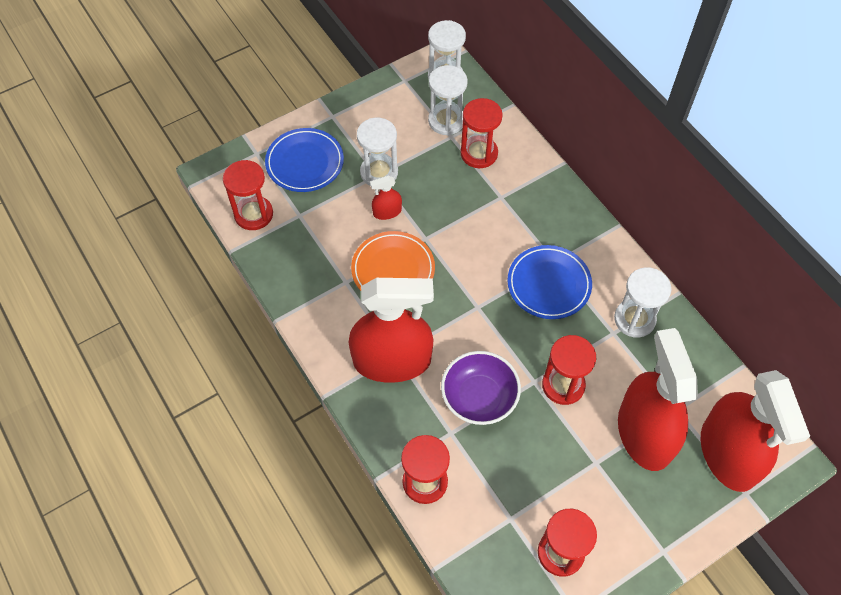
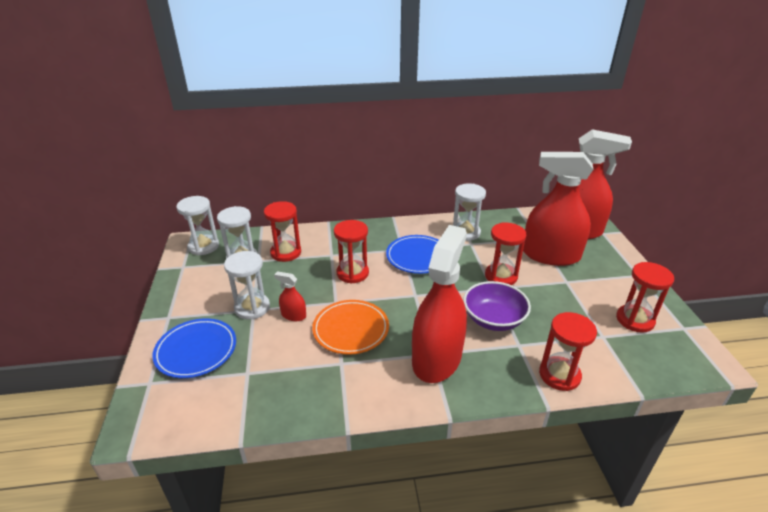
camera: 65 degrees left, 25 degrees down
(253, 214) = (215, 408): red hourglass -> red hourglass (352, 273)
(387, 212) = (293, 315): red spray bottle -> red spray bottle turned 105 degrees clockwise

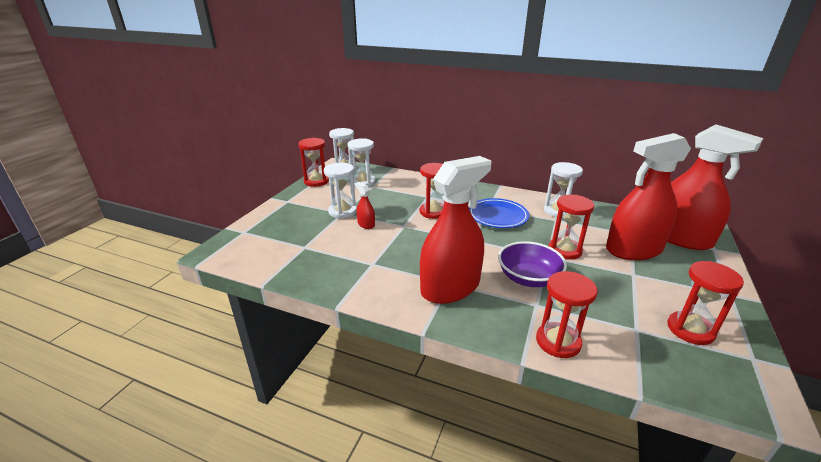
camera: 30 degrees right, 5 degrees down
(196, 350) = (286, 224): blue plate -> none
(286, 253) = (395, 186): red hourglass -> red hourglass (316, 181)
(351, 329) = (399, 246): orange plate -> none
(550, 255) = (633, 249): red spray bottle -> red spray bottle turned 60 degrees counterclockwise

